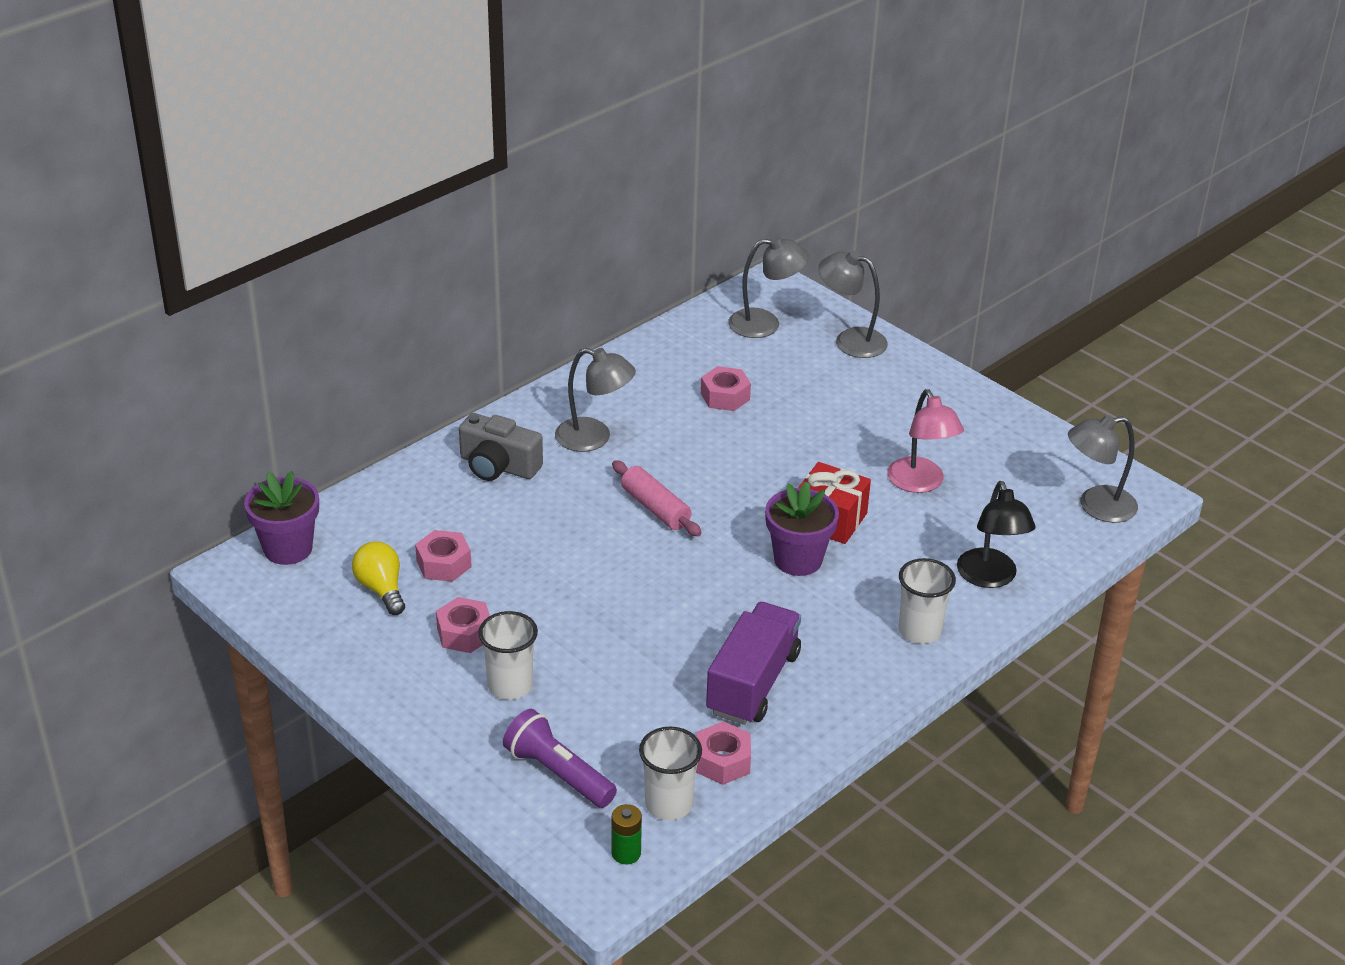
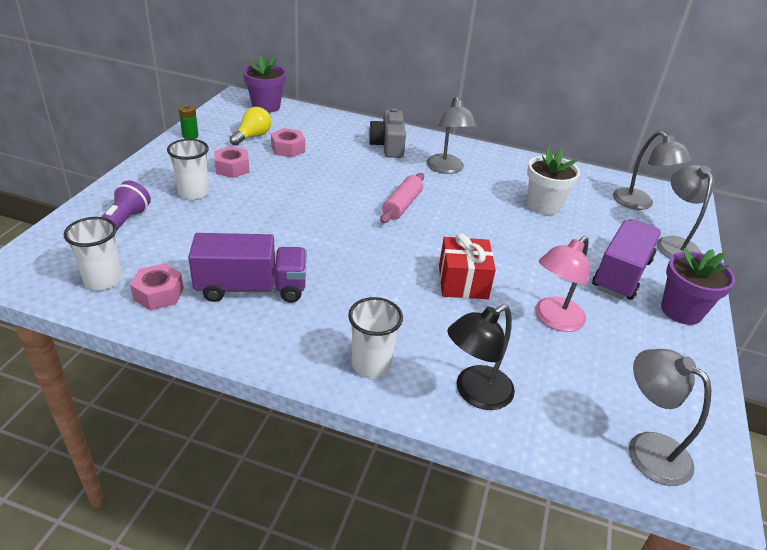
camera: 60 degrees right, 0 degrees up
(626, 853) = (47, 273): green battery -> green battery (190, 136)
(725, 396) = (543, 205): pink nut -> white flower pot
(798, 560) = (403, 277): purple flower pot -> purple flower pot (681, 311)
(878, 403) = (621, 274): none -> purple truck

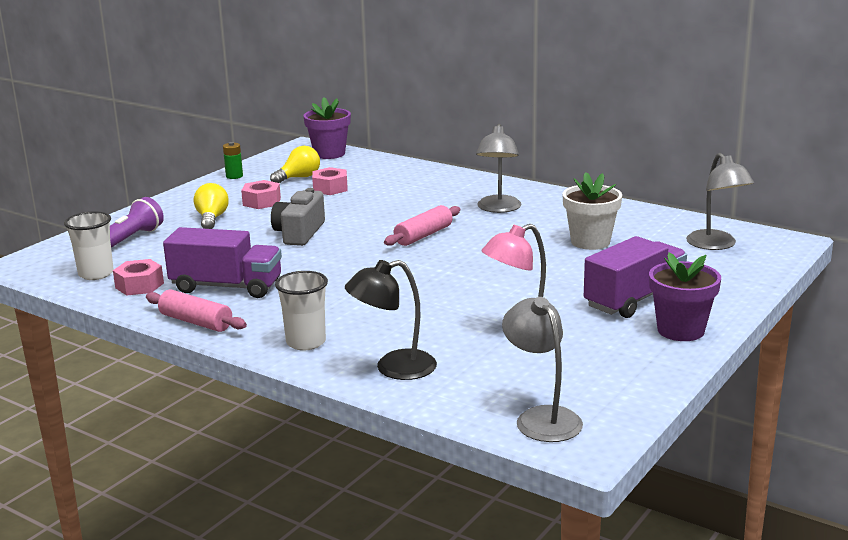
camera: 20 degrees right, 15 degrees down
(193, 193) = (212, 219): white cup -> yellow light bulb
(244, 345) = (196, 322): none -> pink rolling pin
(388, 145) = (445, 188): grey camera -> grey camera (299, 233)
(463, 282) = (444, 295): red gift -> none
(674, 244) = (728, 279): grey lamp -> none

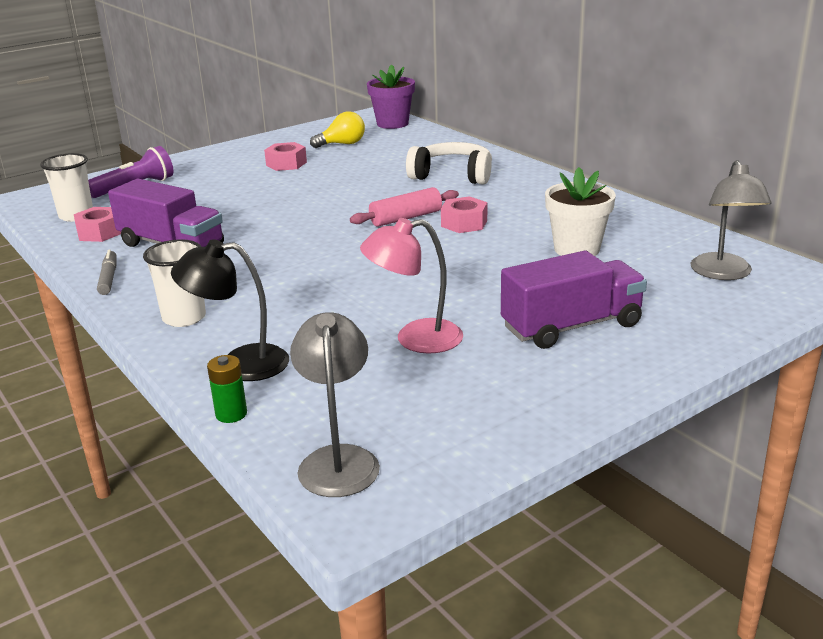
camera: 20 degrees right, 5 degrees up
(196, 322) = (108, 278): pink rolling pin -> grey marker
(212, 219) = (226, 175): yellow light bulb -> none
(234, 176) = (286, 136): green battery -> green battery (231, 414)
(299, 233) = (290, 199): grey camera -> none
(330, 188) = (361, 158): pink nut -> pink nut (464, 223)
(431, 195) = (452, 175): none -> white headphones
(498, 208) = (508, 198): grey lamp -> none
(680, 330) = (595, 376): purple flower pot -> none

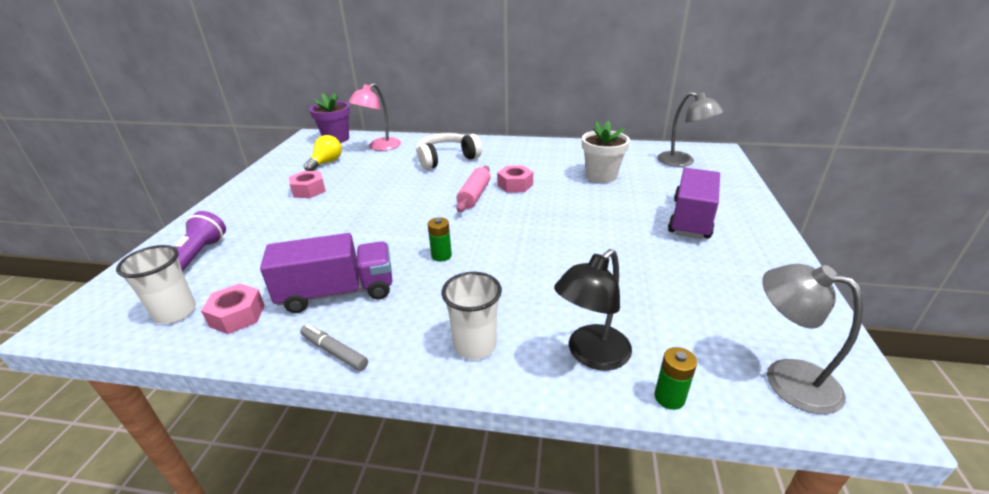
camera: 45 degrees left, 5 degrees up
(280, 253) = (441, 256): none -> green battery
(415, 339) = (644, 269): pink lamp -> pink lamp (379, 147)

